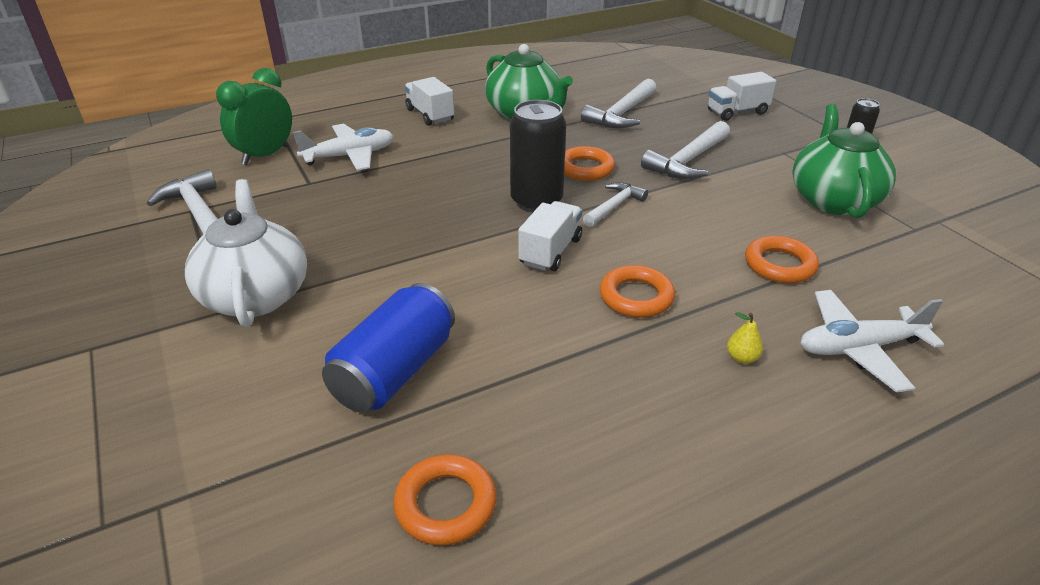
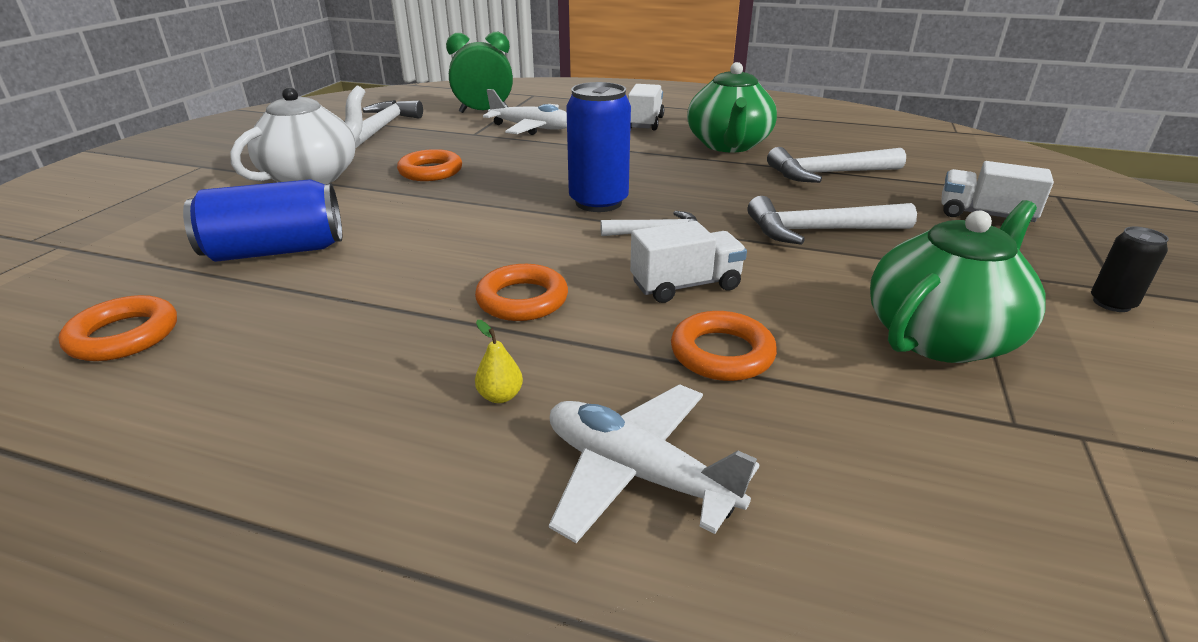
camera: 45 degrees right, 5 degrees down
(536, 201) = (598, 202): black can -> blue can
(550, 251) = (531, 237): white truck -> white truck (685, 285)
(585, 169) = (694, 198): orange ring -> orange ring (430, 171)

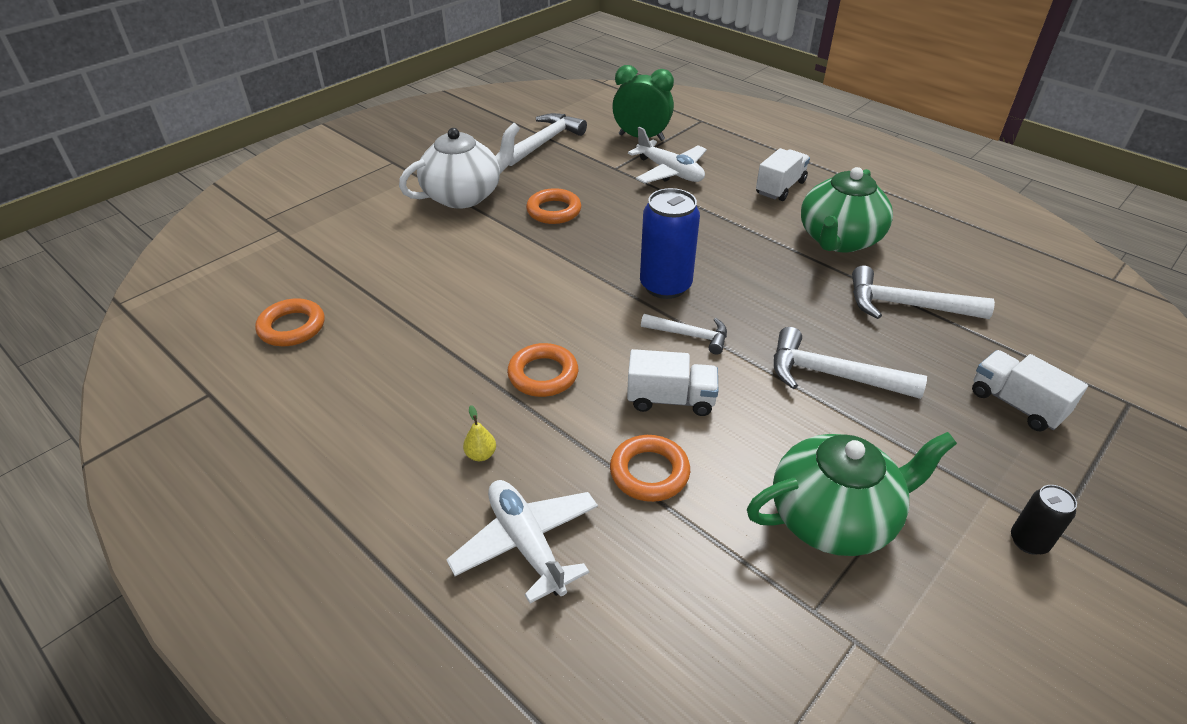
camera: 25 degrees right, 10 degrees up
(276, 251) = (406, 274): blue can -> none

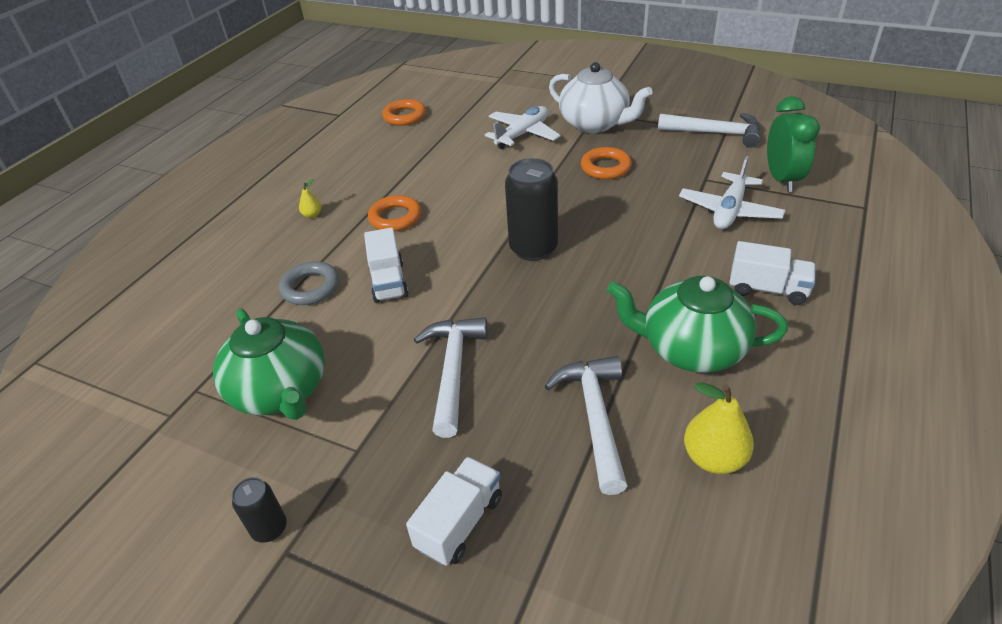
camera: 75 degrees right, 0 degrees up
(526, 544) = (243, 252): white plane -> white plane (523, 134)
(649, 472) = (310, 287): orange ring -> grey ring
(665, 286) = (533, 248): blue can -> black can
(690, 335) = (471, 276): white hammer -> none
(953, 263) = (714, 458): none -> yellow pear

